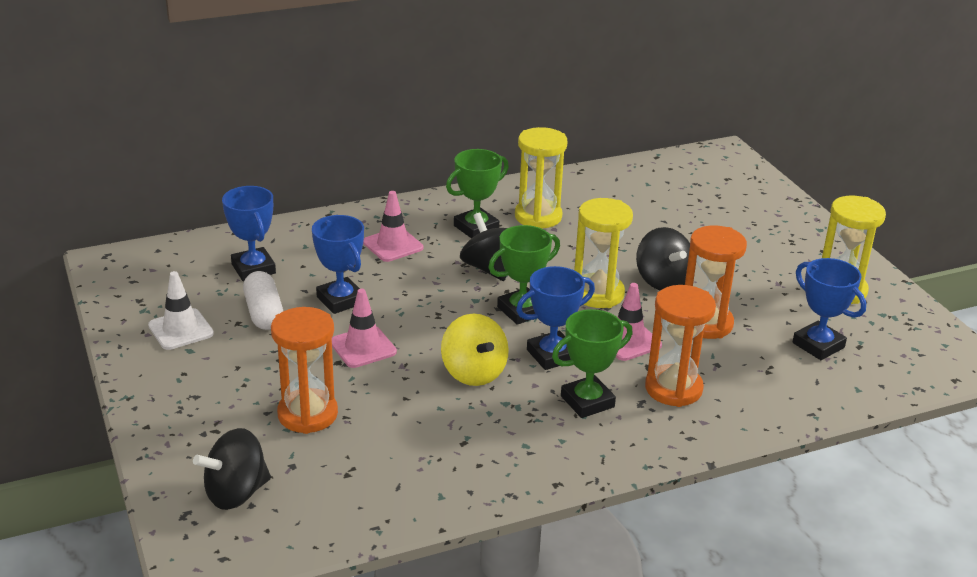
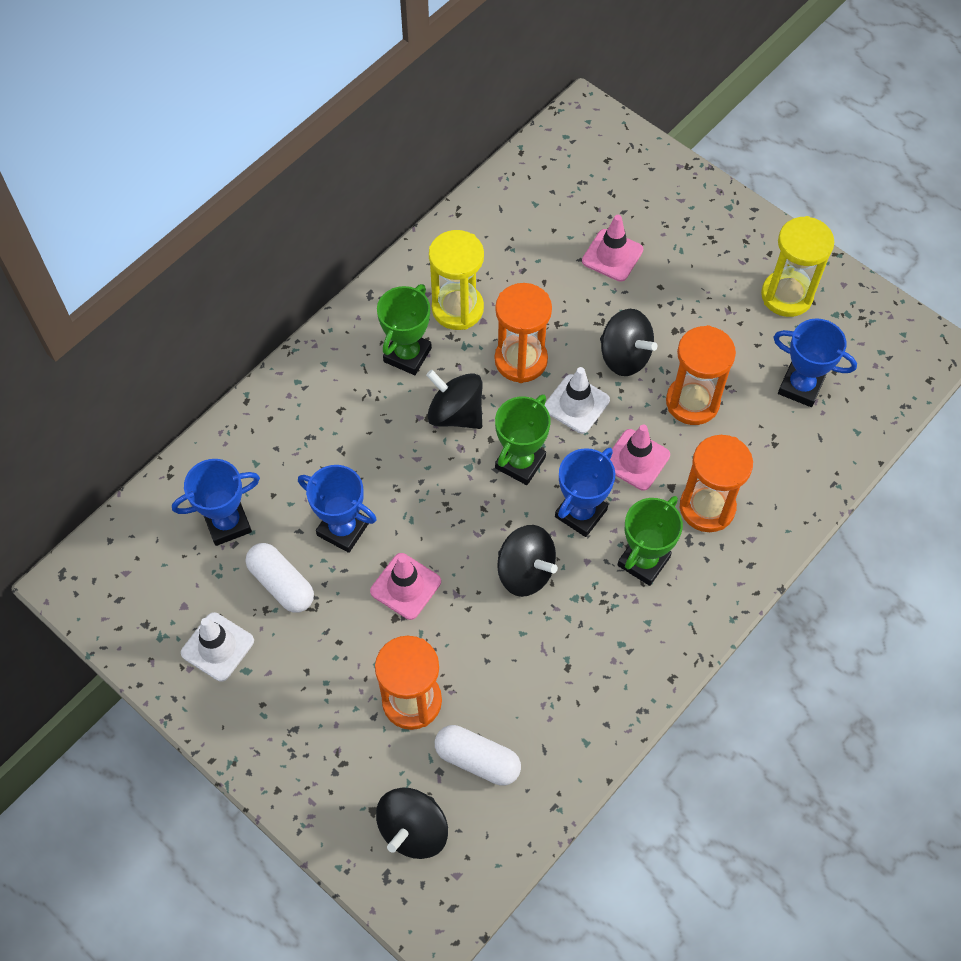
camera: 25 degrees left, 30 degrees up
(253, 269) = (227, 523): blue trophy -> blue trophy turned 60 degrees counterclockwise
(332, 470) = (477, 760): none -> white capsule
(393, 245) = (342, 421): pink traffic cone -> pink traffic cone (612, 255)
(473, 372) = (525, 571): yellow spinning top -> black spinning top
(569, 257) = (521, 360): none -> orange hourglass
(598, 294) = (576, 404): yellow hourglass -> white traffic cone

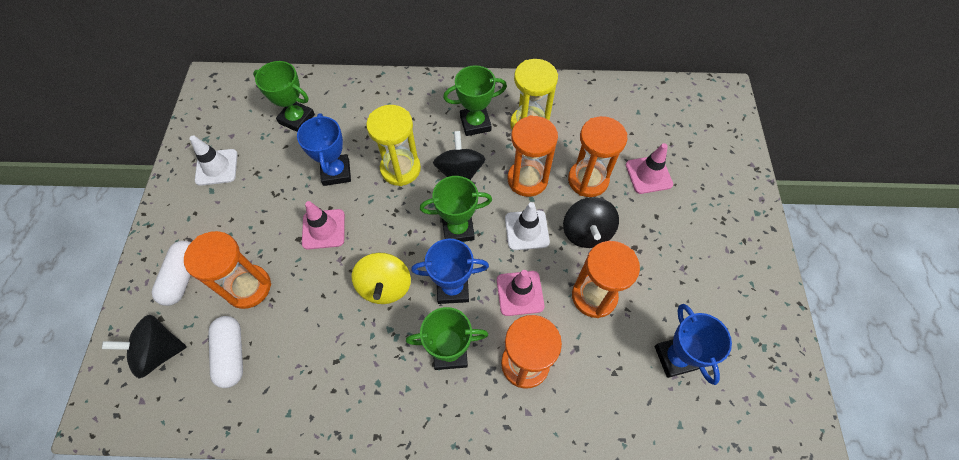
camera: 50 degrees right, 0 degrees up
(227, 523) = (297, 119): blue trophy -> green trophy
(281, 584) = (278, 168): white capsule -> white capsule (182, 277)
(525, 571) = (385, 286): black spinning top -> yellow spinning top
(570, 309) = (588, 180): none -> orange hourglass
(786, 295) = (733, 296): yellow hourglass -> yellow hourglass (400, 169)

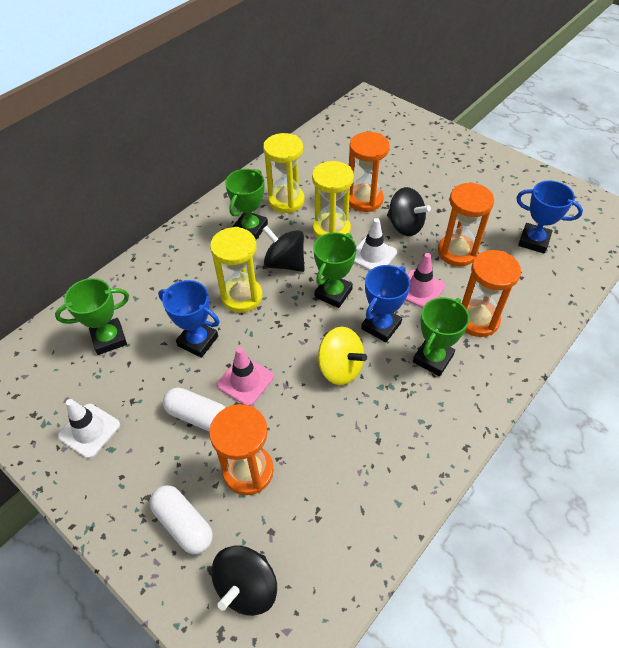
camera: 50 degrees left, 10 degrees down
(231, 354) = (304, 520): white capsule -> white capsule (198, 416)
(527, 179) = (331, 229): orange hourglass -> yellow hourglass
(648, 175) = (391, 169): pink traffic cone -> none

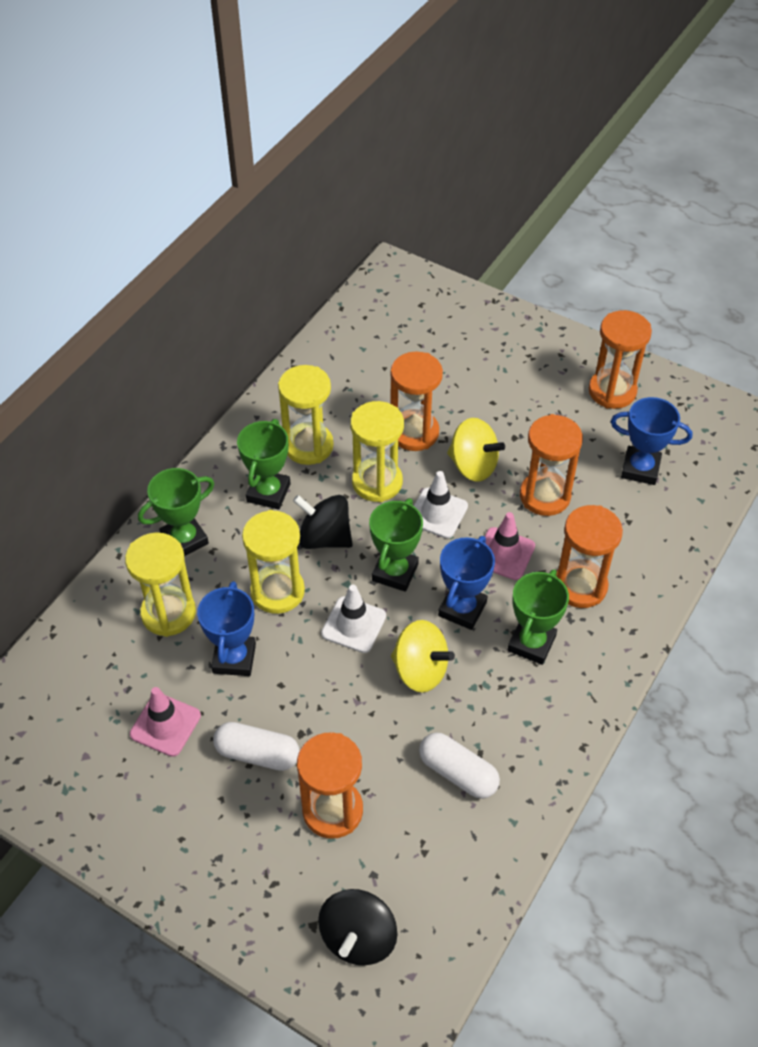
camera: 10 degrees left, 0 degrees up
(89, 430) = (126, 790): white traffic cone -> white traffic cone (353, 624)
(109, 339) = (118, 670): green trophy -> green trophy (184, 539)
(157, 302) = (168, 613): none -> yellow hourglass
(183, 524) = (270, 881): white capsule -> white capsule (458, 773)
(198, 341) = (234, 658): blue trophy -> blue trophy turned 75 degrees clockwise
(245, 381) = (306, 702): pink traffic cone -> pink traffic cone (165, 725)
(405, 226) = (473, 465): black spinning top -> yellow spinning top
(516, 187) = (612, 391): none -> orange hourglass

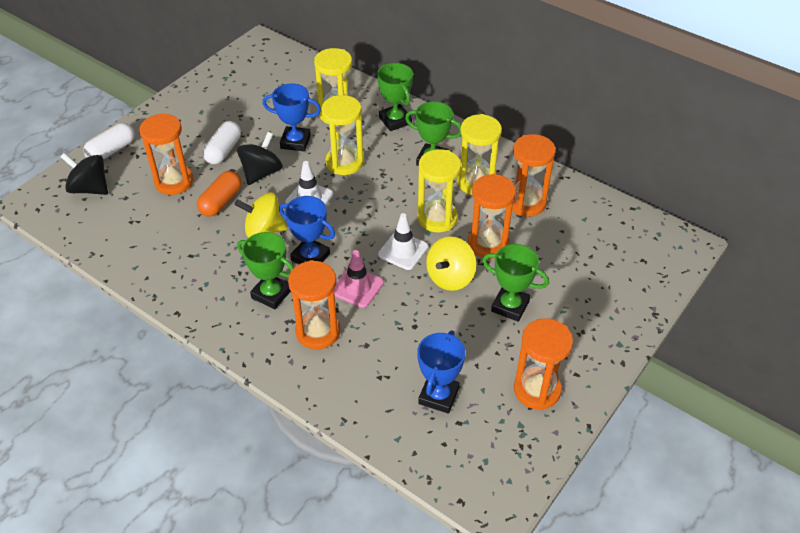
camera: 95 degrees right, 5 degrees down
(165, 725) = (255, 113): pink traffic cone -> none
(324, 537) = (387, 187): black spinning top -> black spinning top (261, 173)
(370, 735) = (221, 201): none -> orange capsule
(395, 572) = (350, 222): green trophy -> green trophy (510, 306)
(420, 670) = (264, 230): yellow spinning top -> yellow spinning top turned 60 degrees clockwise
(458, 773) = (179, 242): white capsule -> white capsule (112, 150)
(545, 496) = (413, 321): orange hourglass -> orange hourglass (526, 203)

